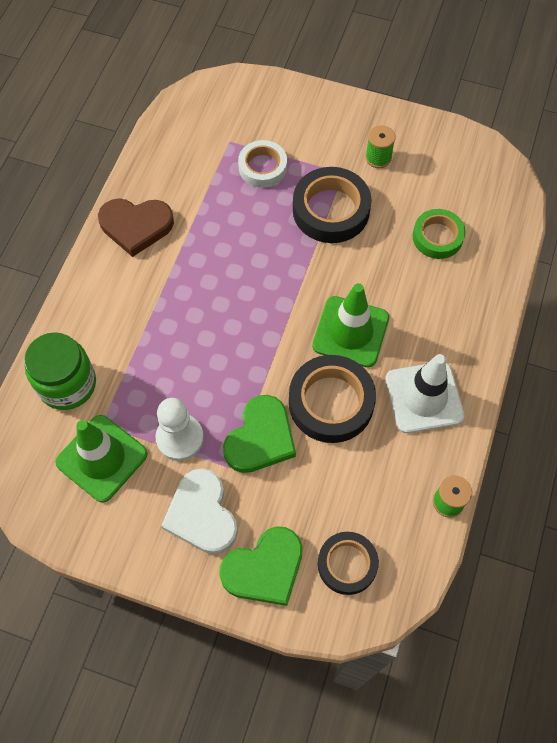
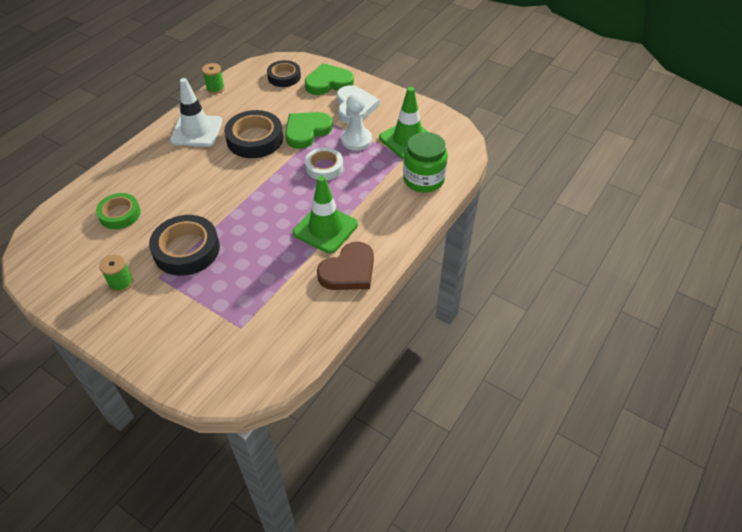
camera: 165 degrees left, 15 degrees down
(136, 226) = (349, 271): brown heart -> brown heart turned 120 degrees clockwise
(262, 167) = (223, 296): white tape -> white tape (324, 167)
(350, 332) = (220, 171): green traffic cone -> green traffic cone (325, 228)

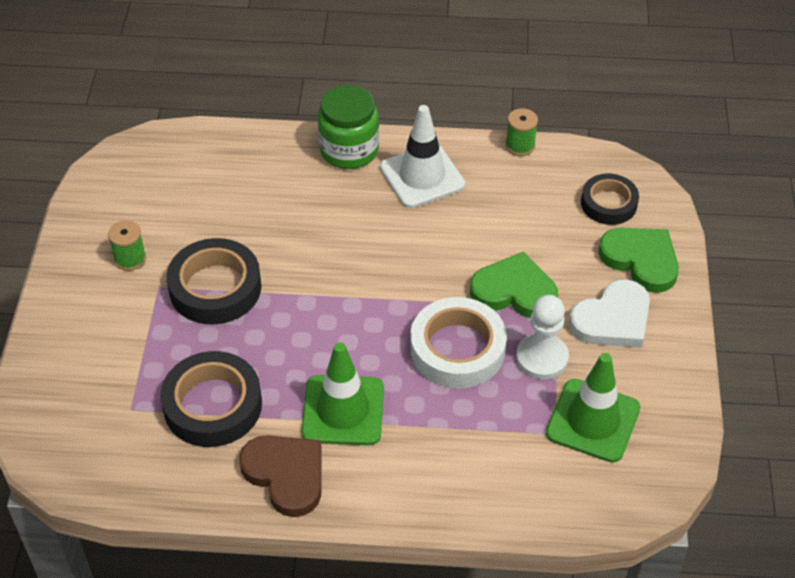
camera: 60 degrees right, 0 degrees up
(120, 214) = (229, 193): green tape -> none
(255, 139) = (454, 244): black tape -> black tape (213, 405)
(324, 167) = (457, 349): white tape -> white tape, size x1.55
(349, 271) = (286, 475): brown heart -> brown heart turned 150 degrees counterclockwise
(423, 179) = (521, 481): green jar -> green jar (349, 150)

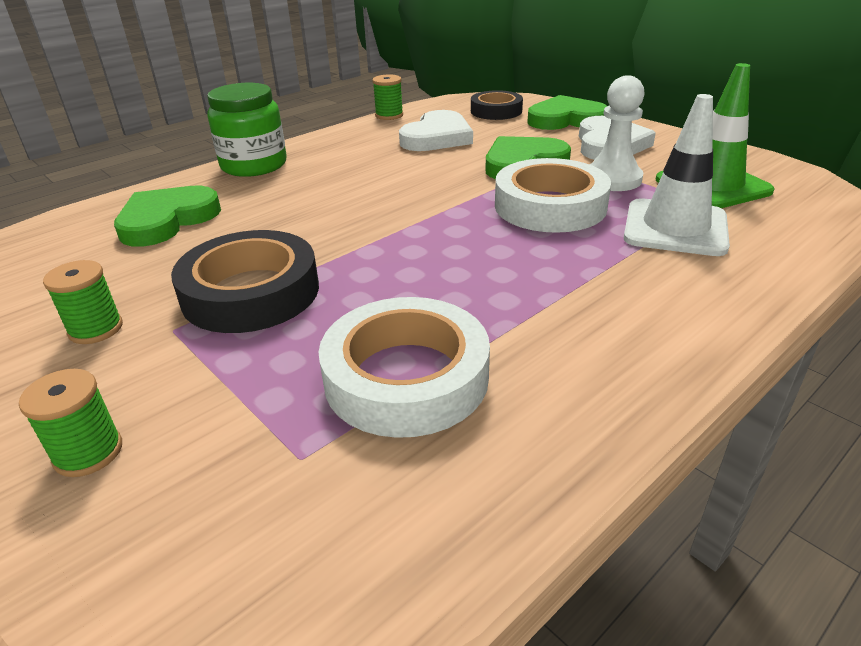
camera: 45 degrees left, 15 degrees down
(69, 339) = (88, 452): none -> green spool
(213, 405) = (406, 377): black tape -> white tape
(241, 181) = (167, 220): none -> green heart
(286, 475) = (594, 373): brown heart -> none
(343, 410) = (543, 291): green traffic cone -> none
(422, 176) = (342, 151): white traffic cone -> white traffic cone (675, 228)
(509, 208) = (437, 137): none -> white heart

